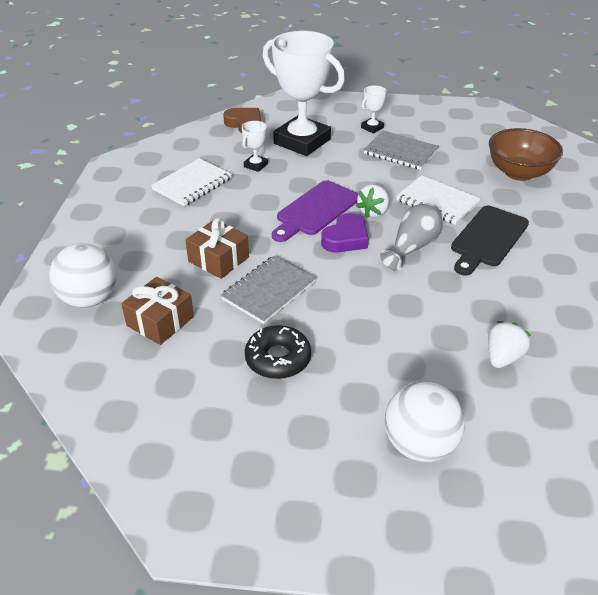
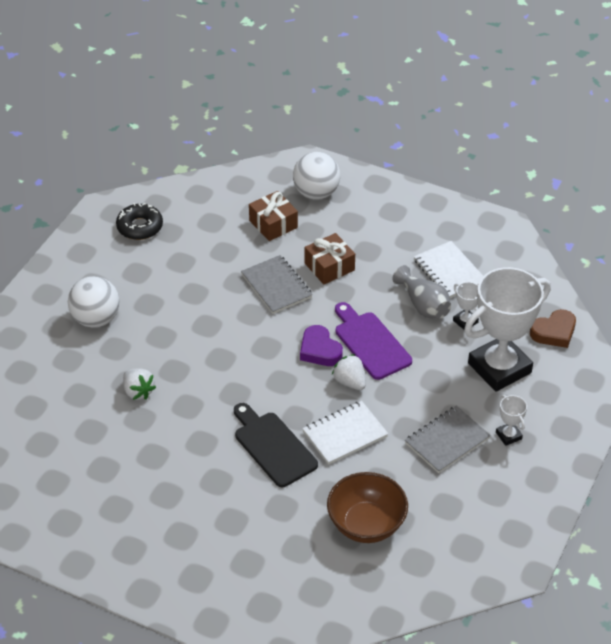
camera: 110 degrees right, 5 degrees up
(278, 359) = (204, 274): black donut -> black donut (140, 227)
(412, 247) = (287, 390): grey vase -> grey vase (423, 305)

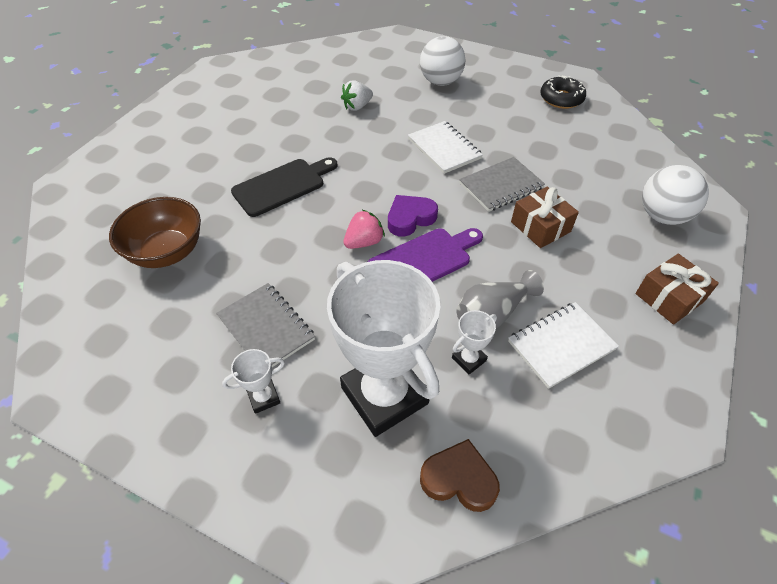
camera: 90 degrees right, 5 degrees up
(273, 224) = (596, 182): brown gift -> brown gift (669, 298)
(345, 434) = (290, 237): white notebook -> white notebook (444, 149)
(350, 382) = (364, 242): white strawberry -> pink strawberry
(554, 332) = (459, 479): brown heart -> brown heart turned 135 degrees clockwise

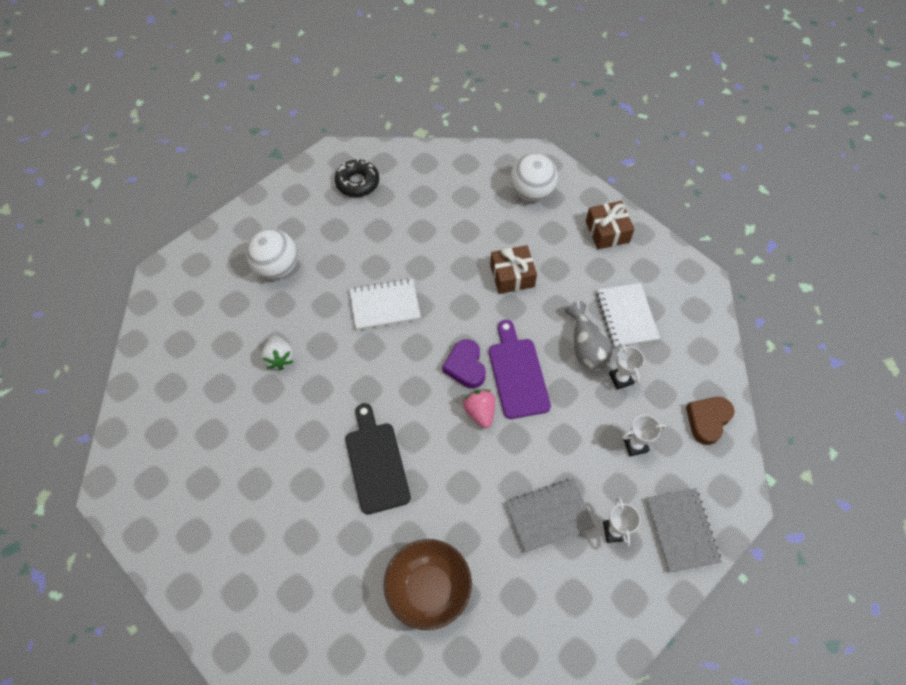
camera: 70 degrees left, 10 degrees up
(384, 395) = (635, 445): white trophy -> white trophy, size x0.41
(501, 186) = (454, 282): grey notebook -> grey notebook (681, 530)

